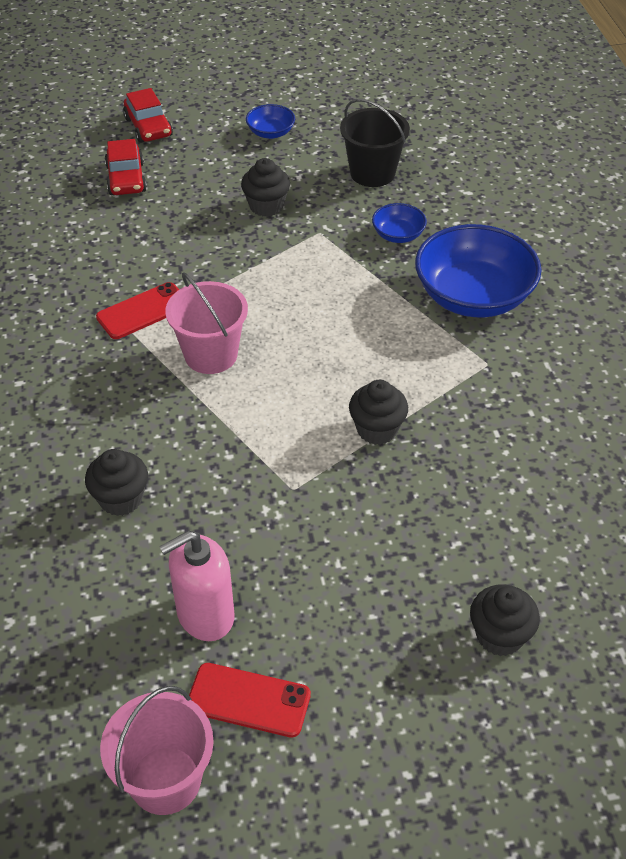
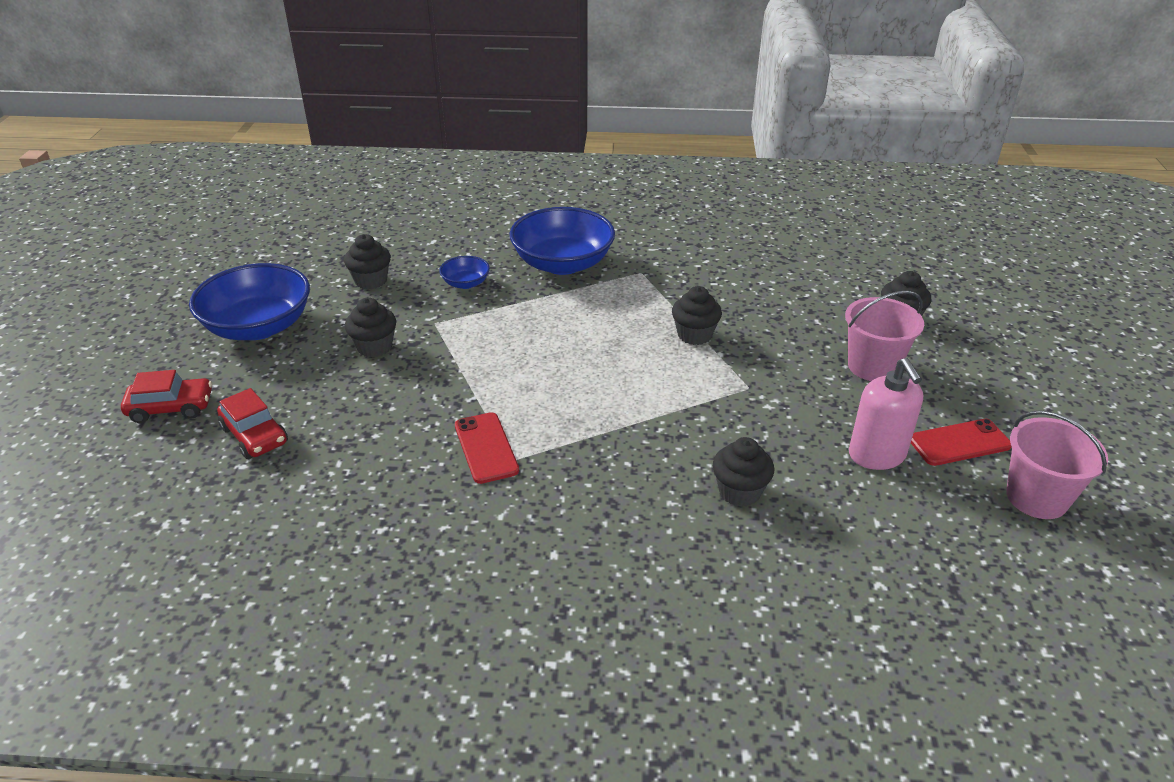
camera: 75 degrees left, 10 degrees down
(126, 179) = (255, 435): red car -> red car turned 45 degrees clockwise
(211, 355) = (570, 411): pink bucket -> pink bucket (872, 366)
(248, 700) = (959, 443): red phone -> red phone turned 45 degrees clockwise
(270, 133) = (258, 327): blue bowl -> blue bowl, size x2.14
(372, 173) = (371, 281): black bucket -> black cupcake

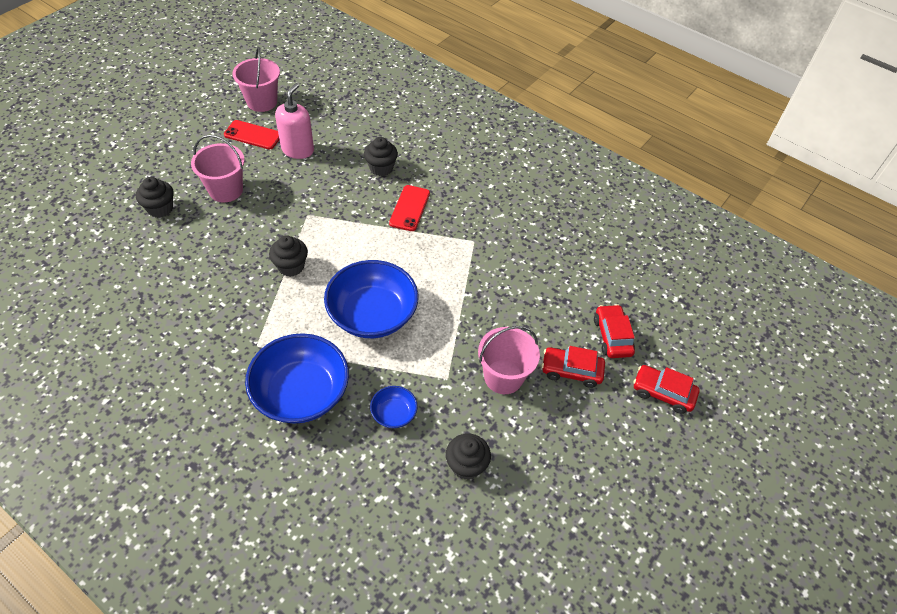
camera: 150 degrees left, 15 degrees up
(258, 327) = (580, 453): blue bowl -> blue bowl (372, 314)
(296, 382) = (571, 371): none -> red car
(374, 347) = (503, 377): black cupcake -> pink bucket
(486, 448) = (483, 255): red phone -> red phone (410, 208)

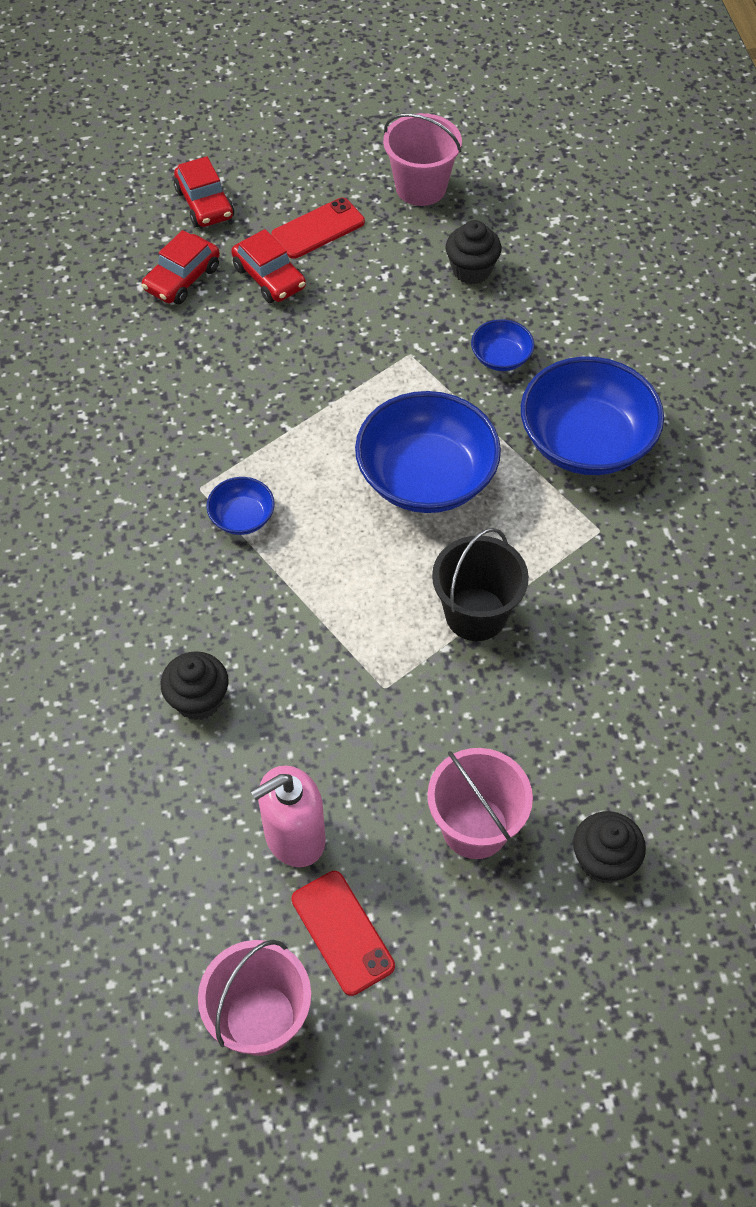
camera: 135 degrees left, 5 degrees up
(291, 266) = (475, 614): black cupcake -> black bucket
(410, 208) = (230, 596): red phone -> red phone (318, 229)
(440, 241) = (242, 517): none -> blue bowl
(503, 377) = (347, 317): pink bucket -> pink bucket (421, 187)

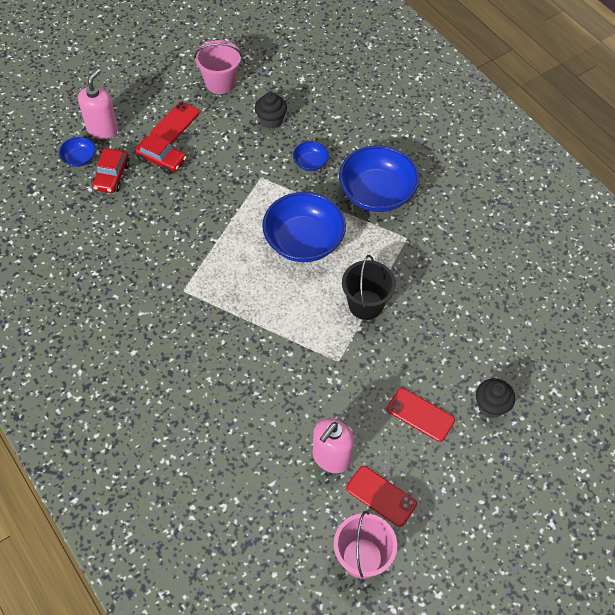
camera: 25 degrees left, 0 degrees up
(198, 700) = (243, 405): black cupcake -> none
(205, 203) = (102, 129): red car -> pink soap dispenser
(242, 517) = (215, 298): blue bowl -> blue bowl (79, 158)
(475, 827) = (420, 415): pink bucket -> red phone

